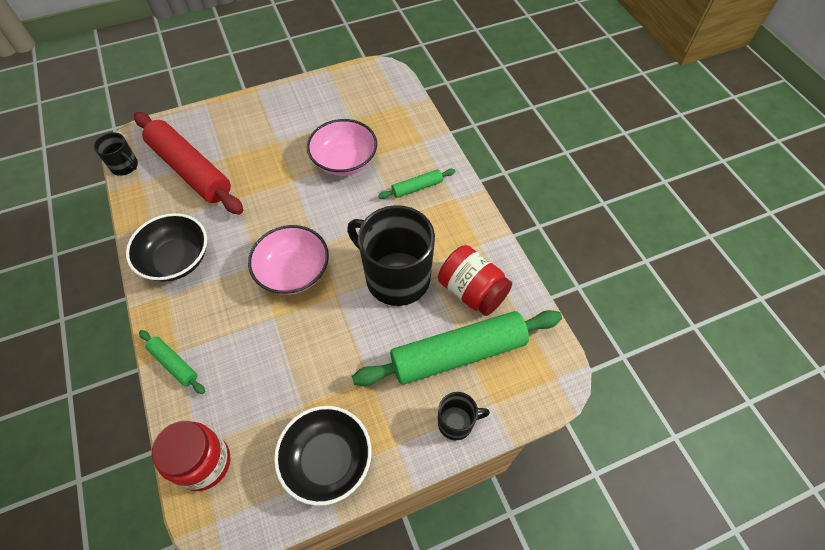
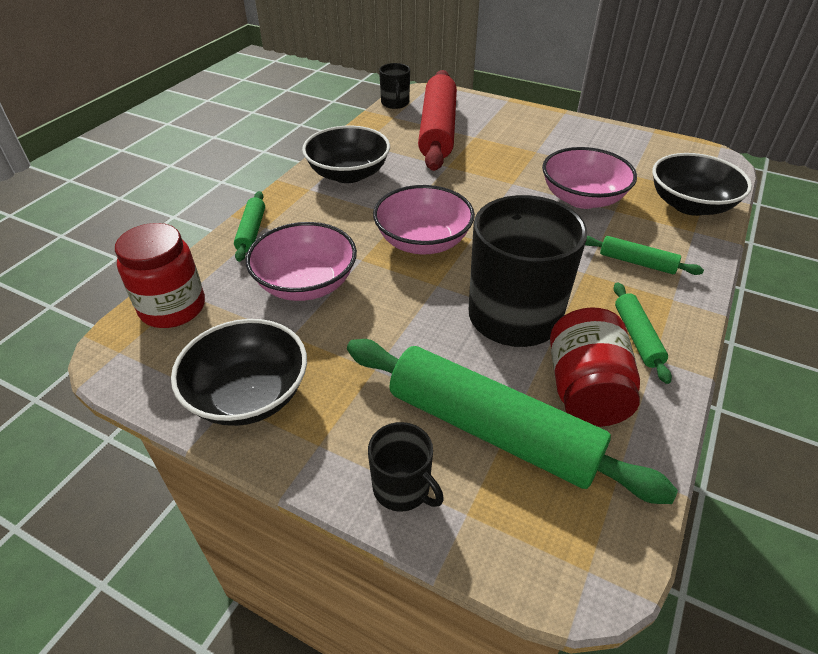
camera: 50 degrees right, 15 degrees down
(263, 365) = (306, 284): none -> pink bowl
(402, 121) = (690, 205): none -> black bowl
(462, 238) = (637, 337): none -> green rolling pin

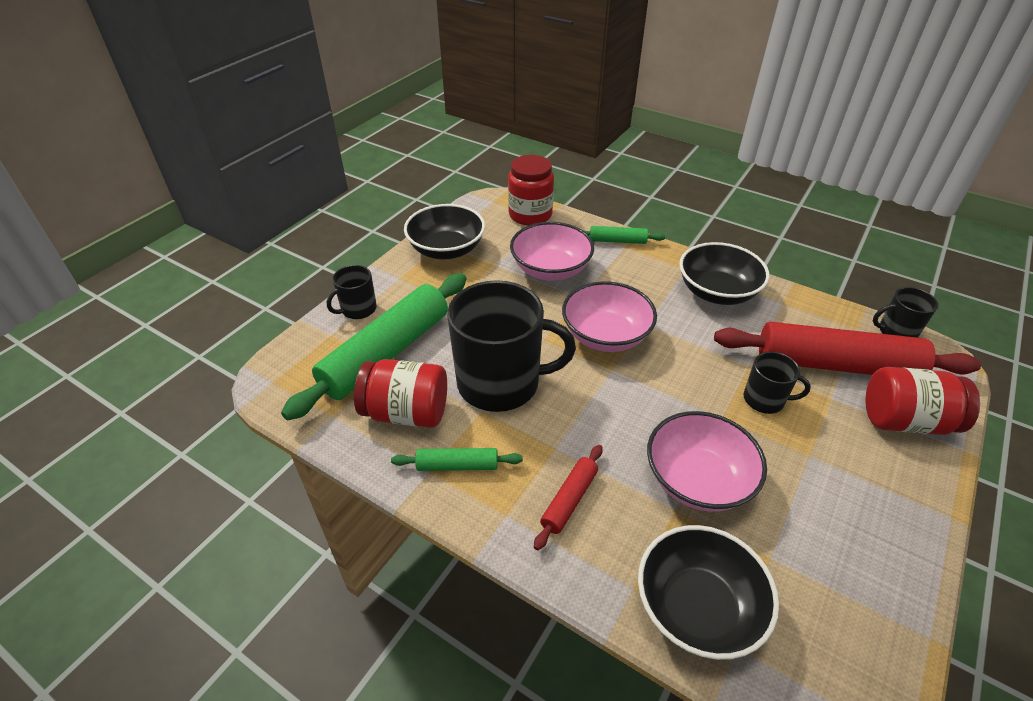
camera: 95 degrees right, 0 degrees up
(486, 163) = (765, 400): none -> black mug
(489, 114) = (905, 421): none -> red jar
(637, 262) = (569, 500): green rolling pin -> red rolling pin

